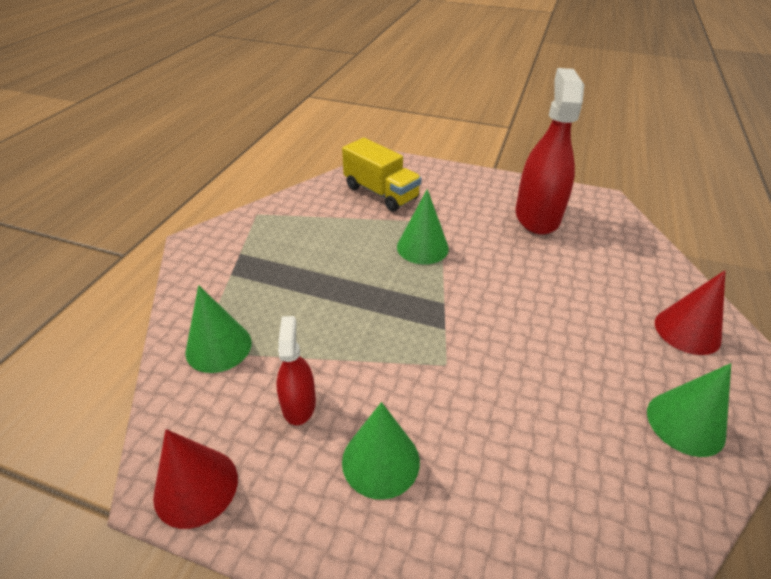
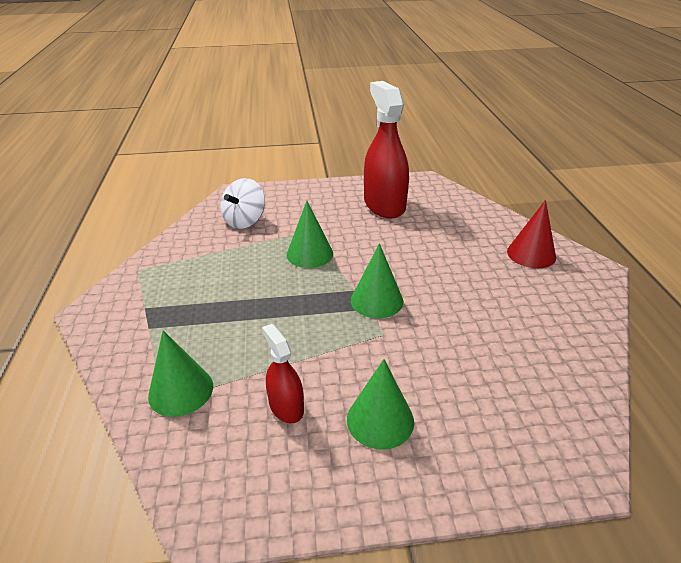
camera: 25 degrees left, 5 degrees down
(196, 487) = (240, 505): red cone -> none
(381, 193) = (245, 221): yellow truck -> white spinning top
(685, 423) = (563, 313): green cone -> green cone (377, 300)

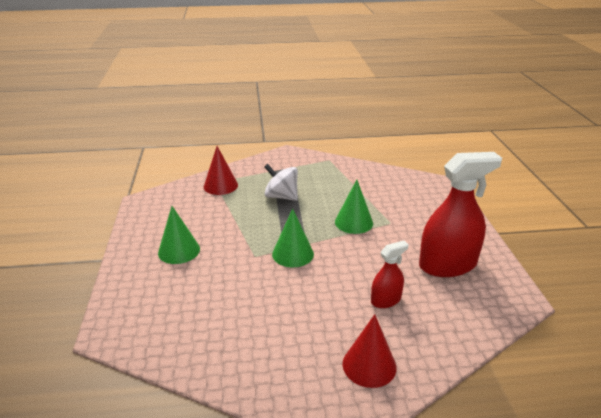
camera: 90 degrees right, 5 degrees down
(181, 390) = (220, 186): green cone -> red cone
(245, 221) = (397, 191): white spinning top -> white spinning top (281, 197)
(286, 406) = (199, 218): red spray bottle -> red spray bottle (386, 300)

